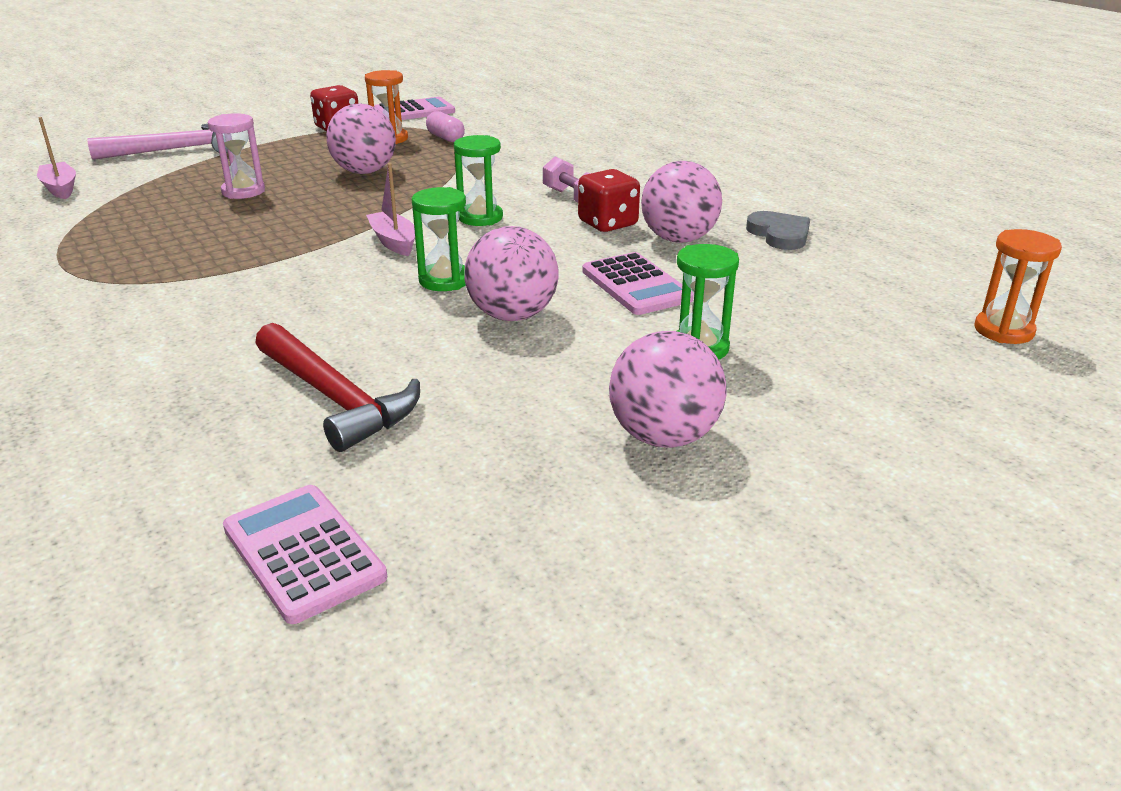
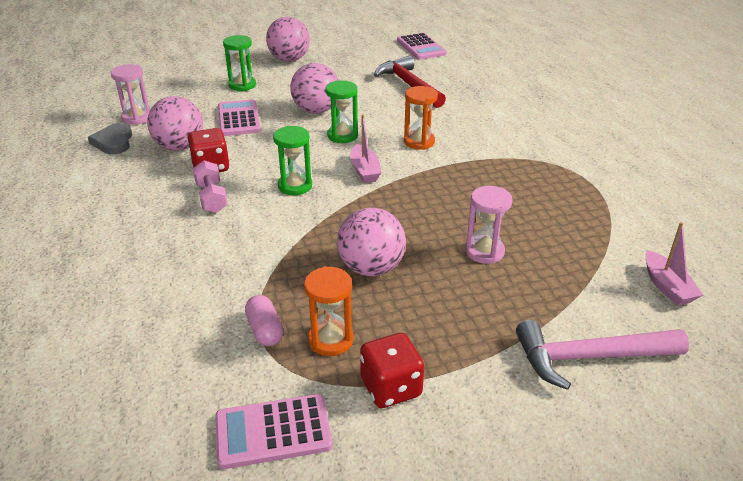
camera: 165 degrees left, 5 degrees up
(801, 267) = (137, 118): none -> pink hourglass
(1003, 330) = (101, 76): orange hourglass -> orange hourglass (419, 142)

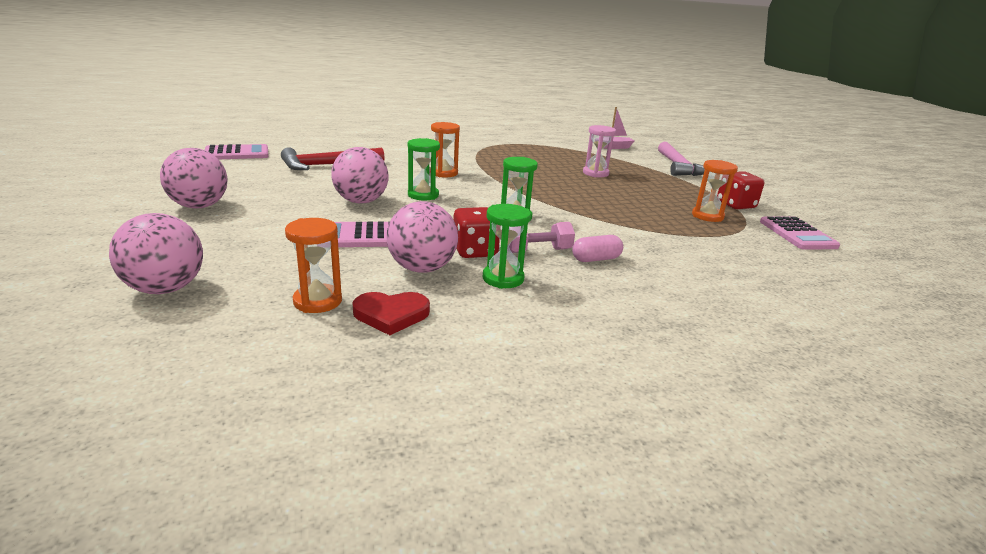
camera: 90 degrees left, 10 degrees down
(113, 142) = (391, 315): grey heart -> red heart
(137, 118) = (317, 301): pink hourglass -> orange hourglass
(242, 85) = (259, 233): green hourglass -> green hourglass (503, 278)
(265, 330) = (712, 234): pink capsule -> pink capsule (596, 259)
(364, 170) = (490, 192): pink boat -> none
(371, 268) = (625, 201): pink ball -> pink ball (165, 289)

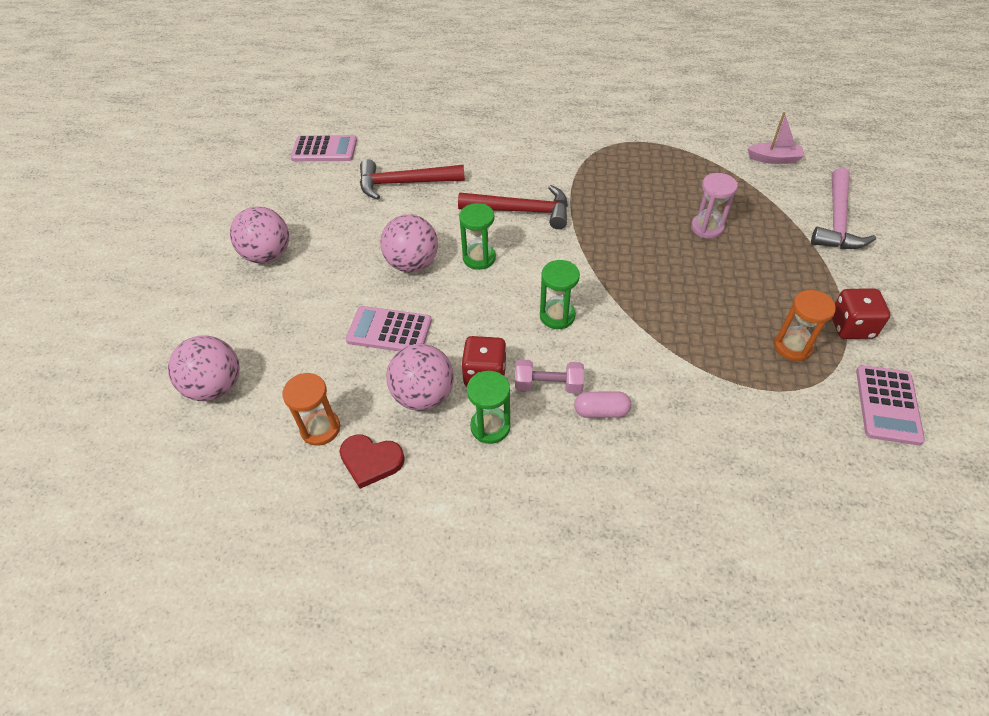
camera: 25 degrees right, 25 degrees up
(444, 173) = (521, 211): orange hourglass -> red hammer

